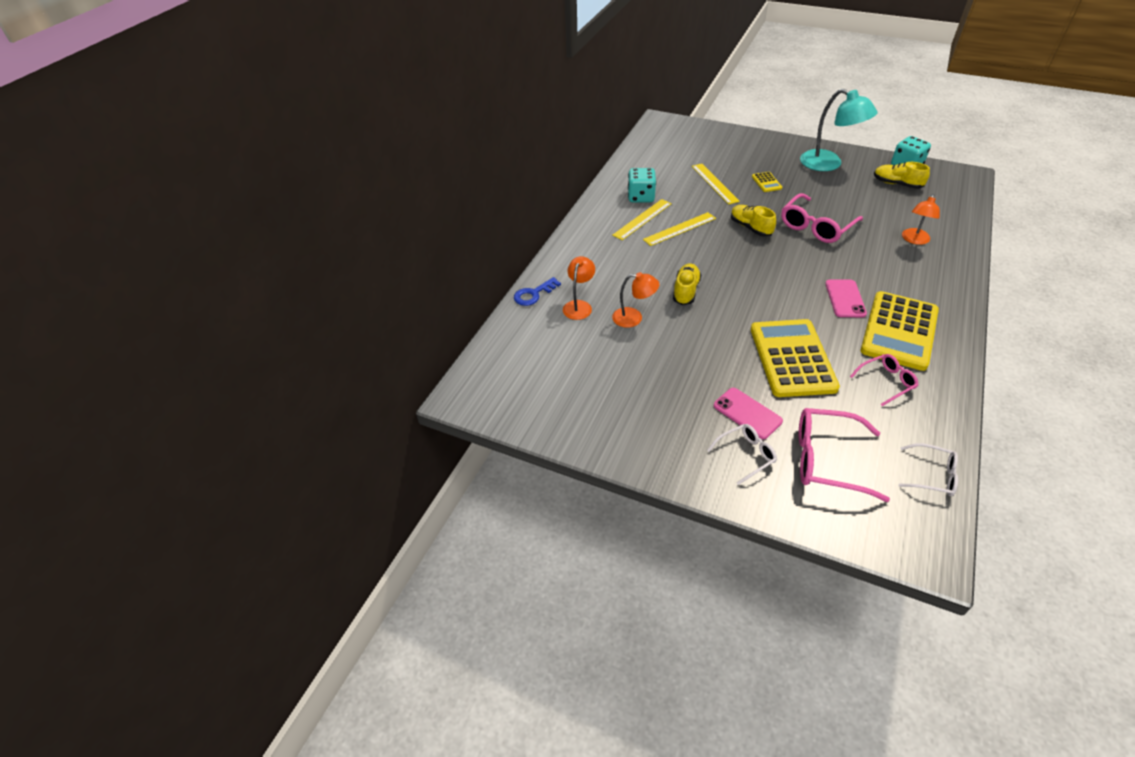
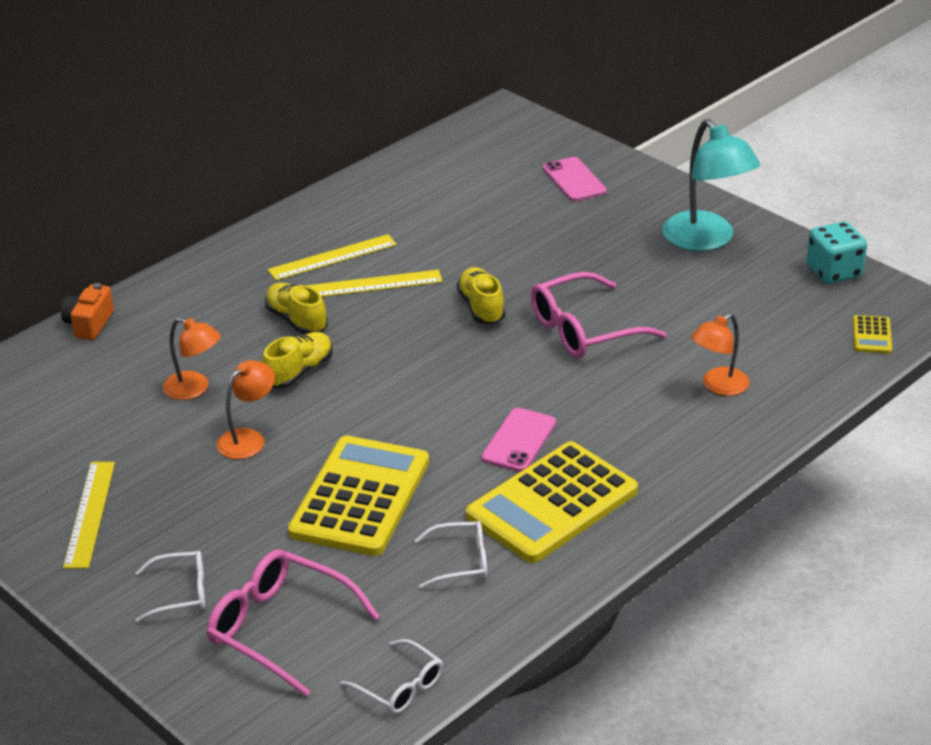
camera: 20 degrees right, 10 degrees down
(534, 294) = (89, 324): blue key -> orange camera
(579, 306) = (135, 354): orange lamp -> orange lamp (248, 438)
(641, 197) = (361, 224): turquoise dice -> none
(714, 183) = (492, 229): yellow ruler -> yellow ruler (90, 514)
(747, 413) = (231, 546): pink phone -> pink phone (574, 180)
(766, 182) = (575, 246): yellow calculator -> yellow calculator (871, 335)
(886, 382) = (460, 562): pink glasses -> white glasses
(897, 184) = (785, 296): yellow shoe -> yellow shoe (296, 320)

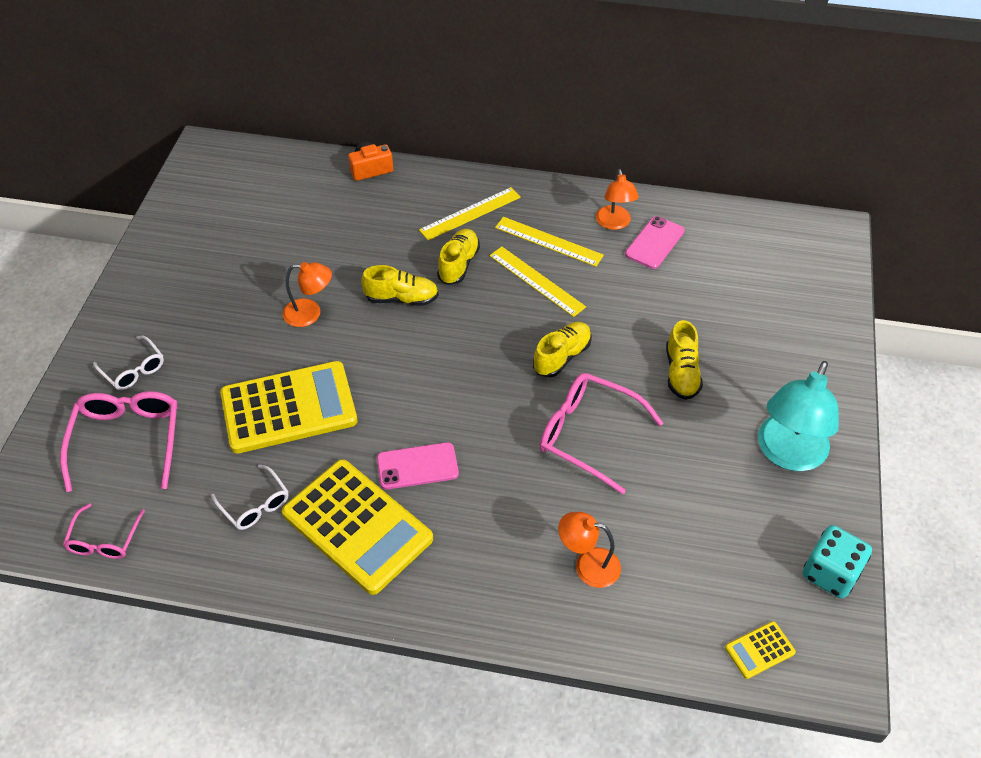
camera: 55 degrees right, 15 degrees up
(90, 514) = (183, 282): yellow ruler -> yellow ruler (470, 213)
(194, 389) = (342, 257): orange lamp -> orange lamp (614, 223)
(400, 686) = (104, 540): white glasses -> pink glasses
(552, 503) = (357, 526): yellow calculator -> yellow calculator turned 150 degrees counterclockwise
(569, 253) = (681, 373): none -> yellow shoe
(574, 180) = (785, 323): pink phone -> pink phone (654, 243)

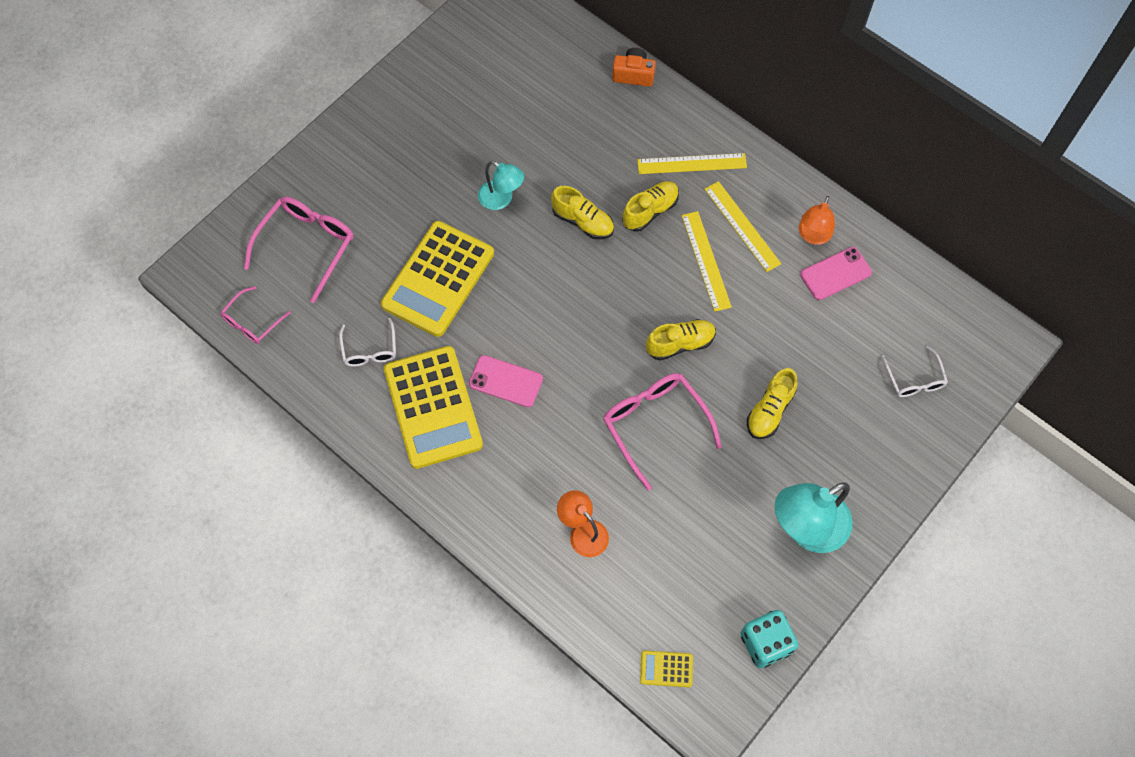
camera: 30 degrees right, 15 degrees up
(133, 369) = (341, 184): white glasses -> white glasses (914, 379)
(289, 408) = (438, 279): yellow calculator -> yellow calculator turned 105 degrees clockwise
(310, 313) = (501, 199): orange lamp -> turquoise lamp

